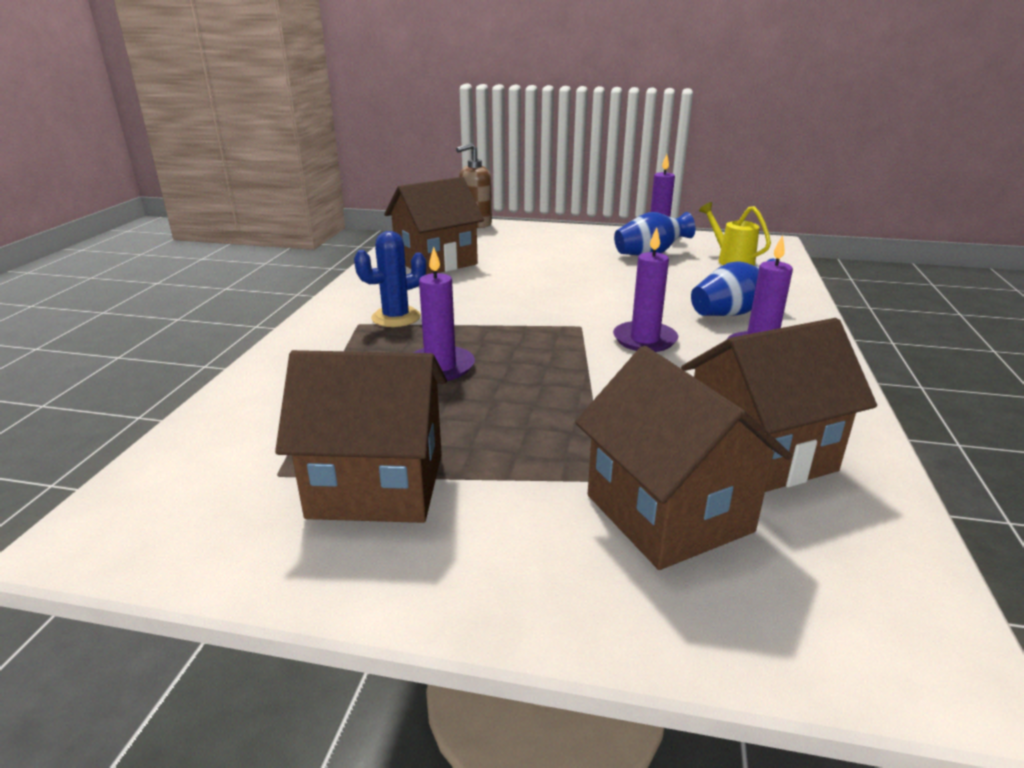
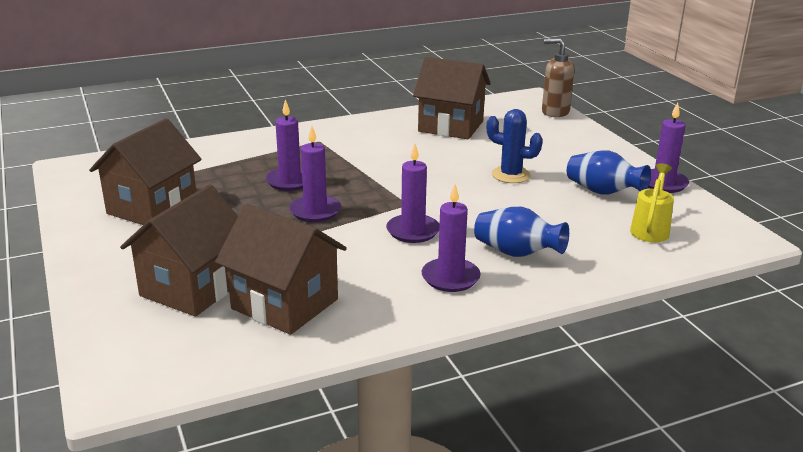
camera: 55 degrees right, 0 degrees up
(377, 485) = (152, 207): brown house -> brown house turned 60 degrees clockwise
(396, 317) = (341, 147): blue cactus -> blue cactus (510, 175)
(539, 374) = (315, 211): none -> purple candle

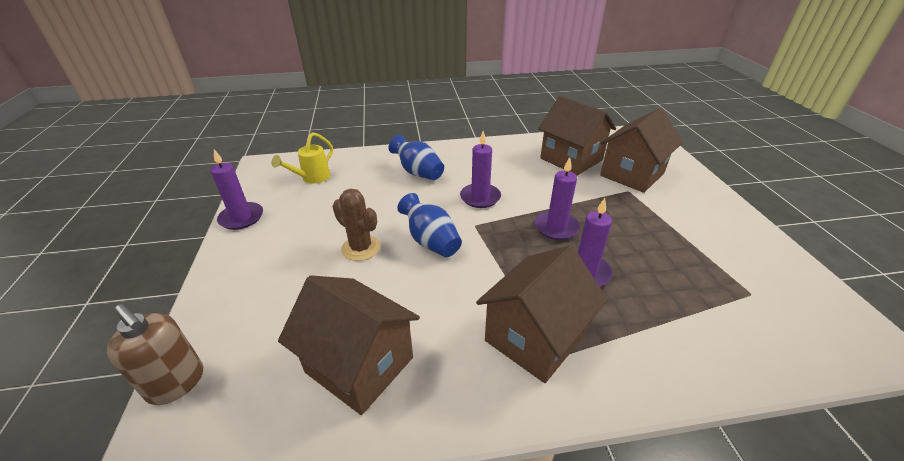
camera: 165 degrees left, 10 degrees up
(152, 207) = (711, 252): brown house -> brown house (534, 337)
(450, 278) = (469, 162): purple candle -> none
(510, 175) = (361, 248): blue cactus -> brown cactus
(603, 192) = (302, 215): blue vase -> blue vase (431, 241)

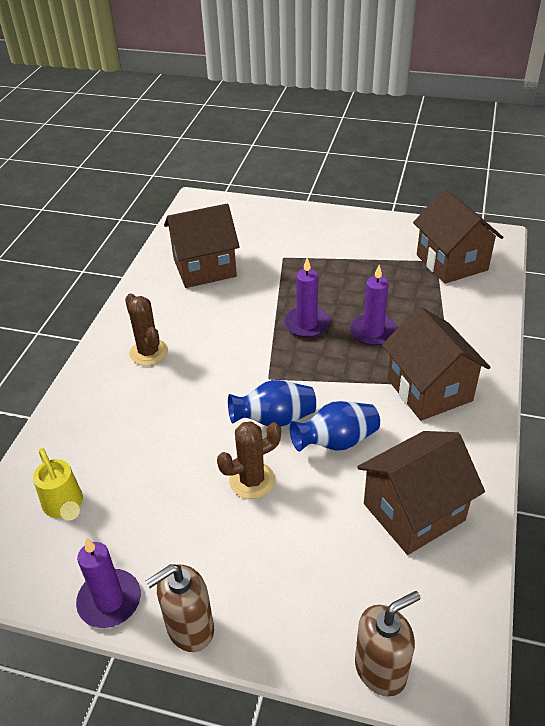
camera: 65 degrees left, 5 degrees up
(220, 258) = (190, 628): none -> brown soap dispenser
(418, 172) = (135, 394): blue vase -> blue vase (336, 441)
(461, 165) = (148, 352): none -> brown cactus
(480, 197) = (224, 358): purple candle -> none
(632, 174) = (260, 243): brown house -> brown house (451, 262)

